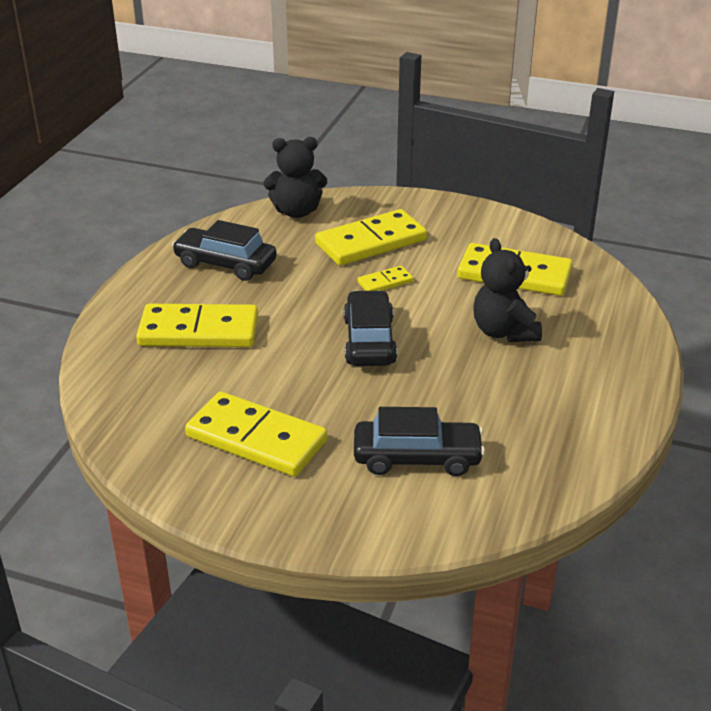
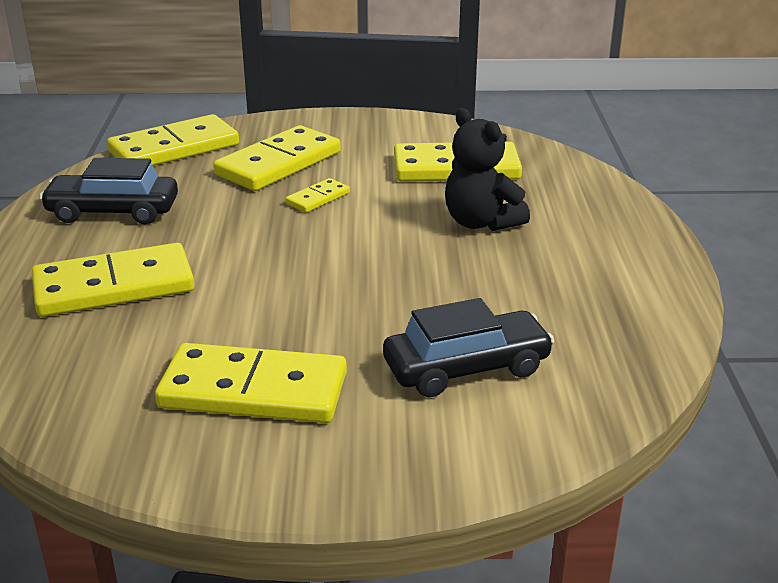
camera: 20 degrees left, 5 degrees down
(296, 211) = (174, 148): black teddy bear -> yellow domino
(369, 341) = (334, 258): black car -> none

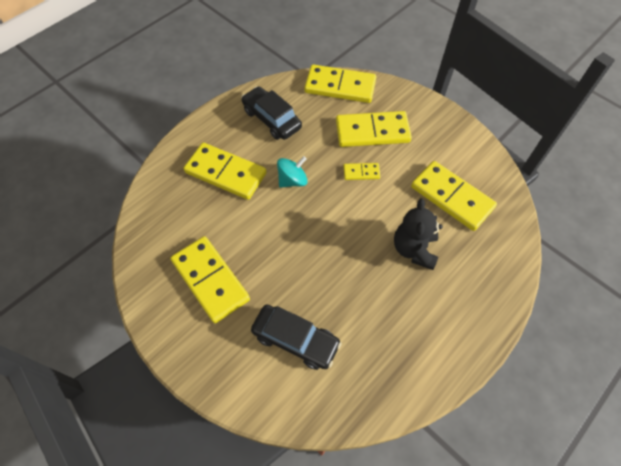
camera: 45 degrees right, 30 degrees up
(233, 246) = (292, 180): none -> turquoise spinning top

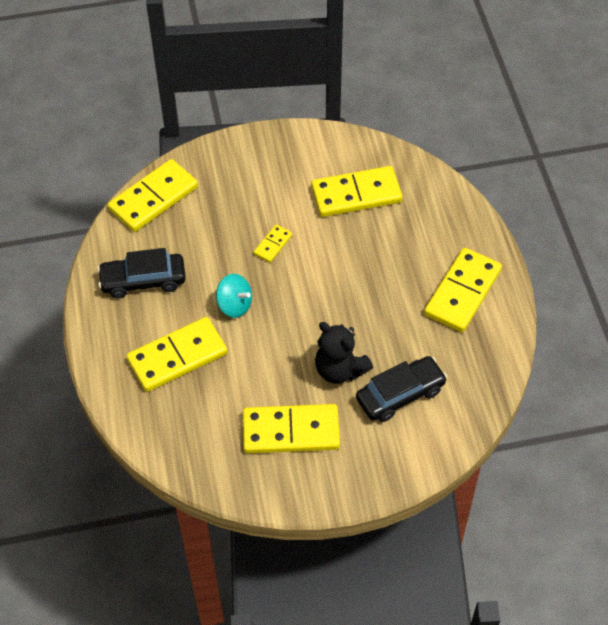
camera: 55 degrees left, 5 degrees down
(292, 180) = (235, 305): turquoise spinning top -> turquoise spinning top turned 120 degrees clockwise
(372, 132) = (234, 207): yellow domino -> yellow domino (463, 292)
(414, 249) = (384, 256): black teddy bear -> black teddy bear (339, 369)

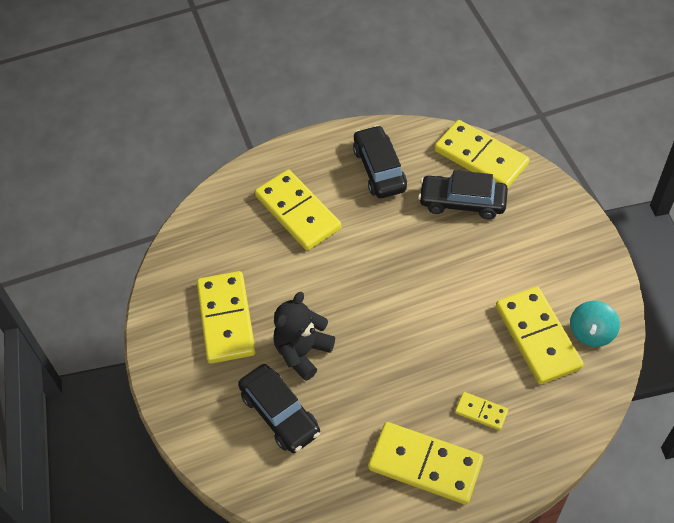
camera: 85 degrees right, 0 degrees up
(202, 221) = (462, 202): none -> black car
(235, 305) = (365, 248): turquoise spinning top -> turquoise spinning top (591, 332)
(273, 245) = (447, 268): yellow domino -> yellow domino (481, 412)

